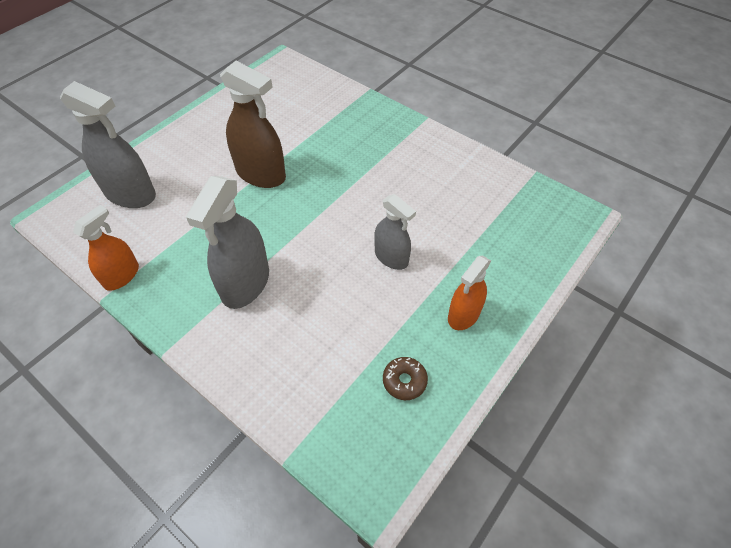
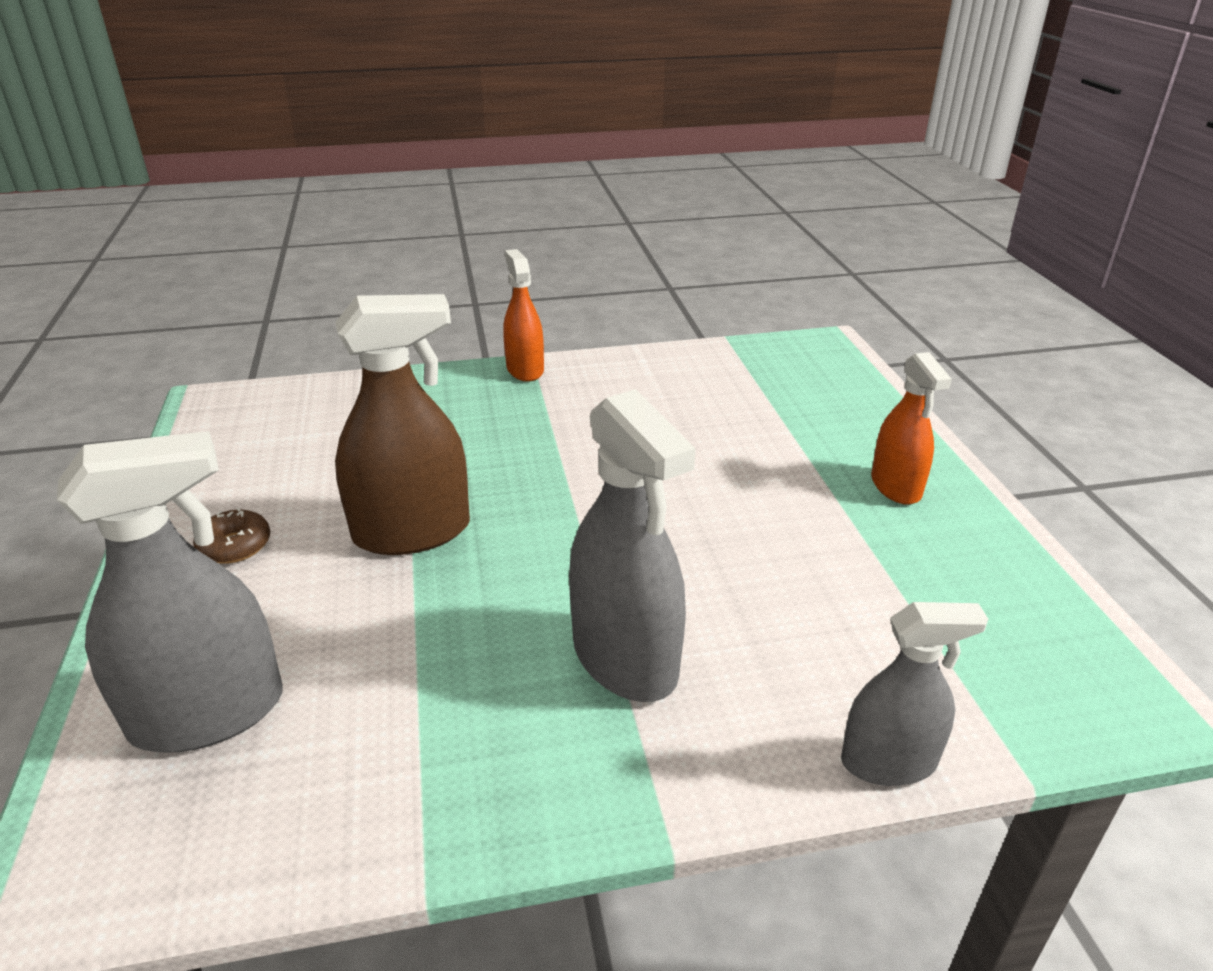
camera: 50 degrees left, 20 degrees down
(121, 276) = (405, 828): orange spray bottle -> orange spray bottle (525, 369)
(391, 257) = (737, 494): grey spray bottle -> grey spray bottle (888, 762)
(404, 381) = (966, 586): brown donut -> brown donut (235, 546)

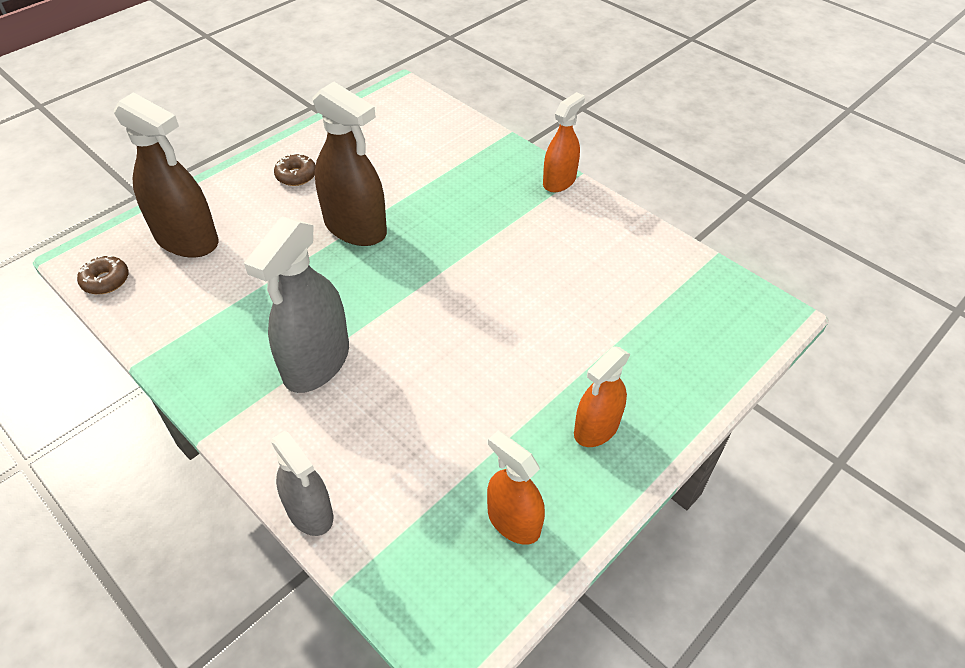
camera: 55 degrees right, 15 degrees up
(166, 867) = (106, 280): none -> brown donut
(208, 713) = (187, 239): grey spray bottle -> brown spray bottle
(991, 589) = (513, 521): none -> orange spray bottle

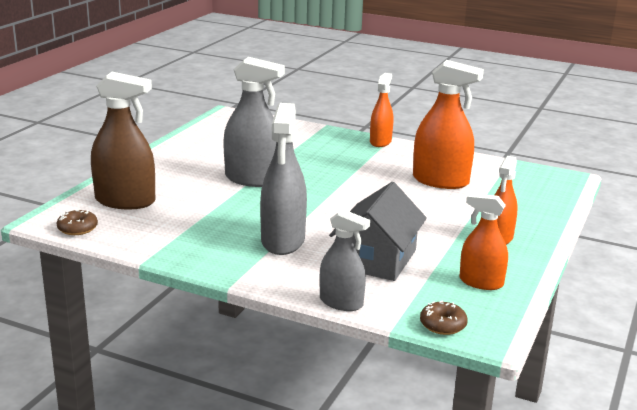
camera: 20 degrees left, 25 degrees down
(296, 175) = (183, 162): brown donut -> brown donut (443, 325)
(355, 227) = (253, 179): brown spray bottle -> grey spray bottle
(408, 431) = (377, 259): none -> grey house
(589, 282) = (440, 181): none -> orange spray bottle

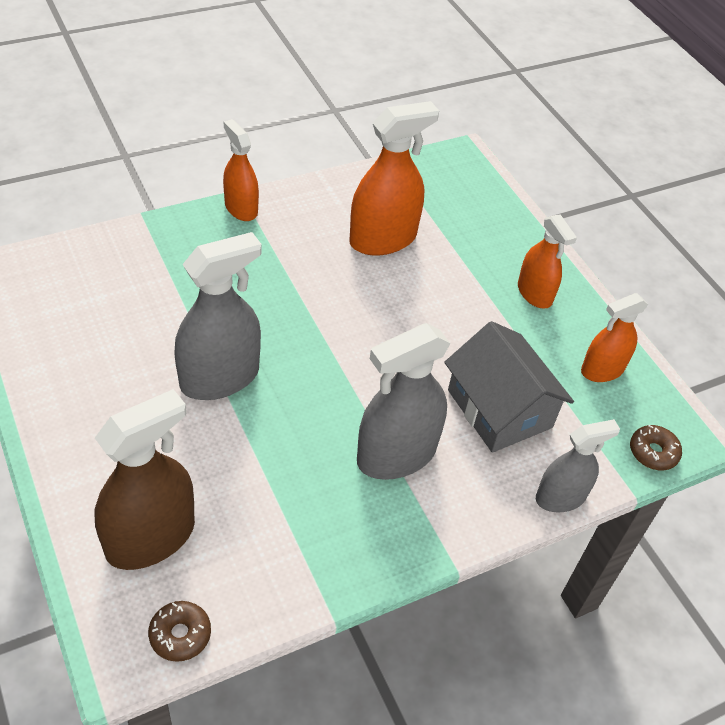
camera: 55 degrees left, 25 degrees up
(283, 241) = (396, 455): grey spray bottle -> grey spray bottle turned 105 degrees clockwise

